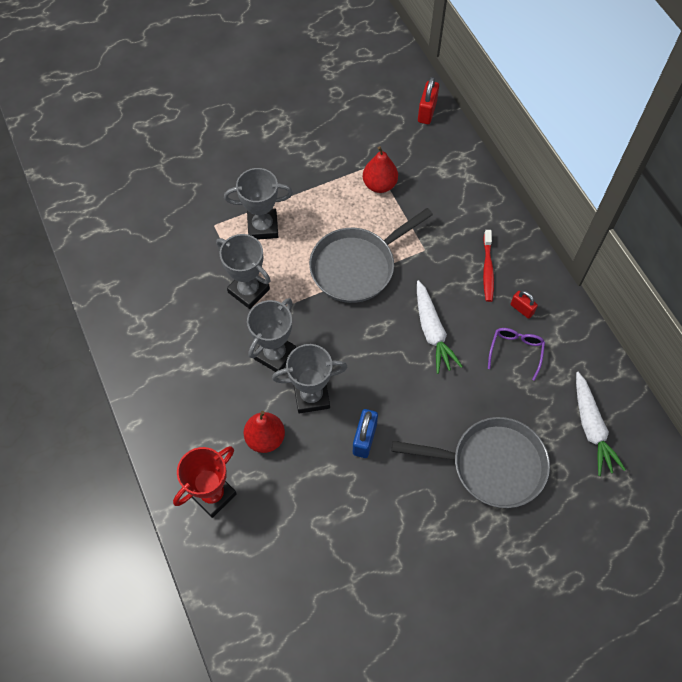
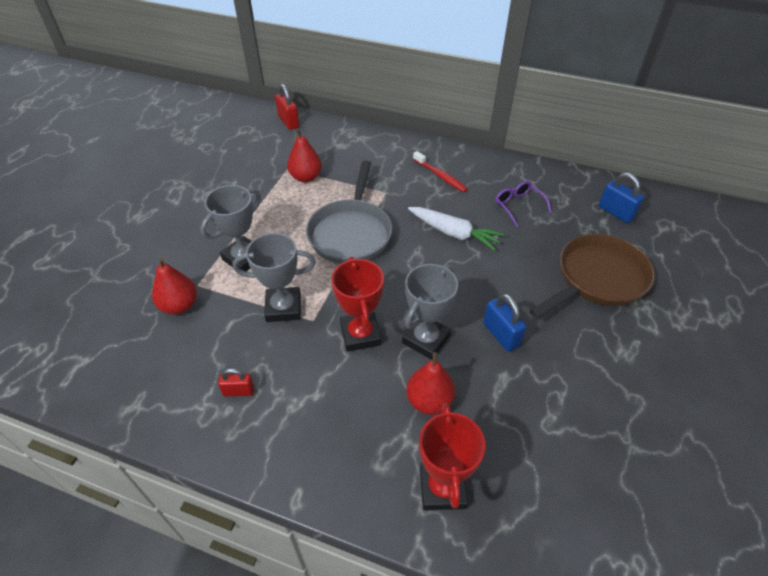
camera: 45 degrees left, 15 degrees down
(189, 233) = (179, 305): none -> red pear
(275, 354) = (360, 334): grey trophy -> red trophy
(491, 465) = (597, 279): grey pan -> brown pan
(522, 309) = (489, 182): red padlock -> red padlock (239, 391)
(591, 428) = (615, 212): white carrot -> blue padlock

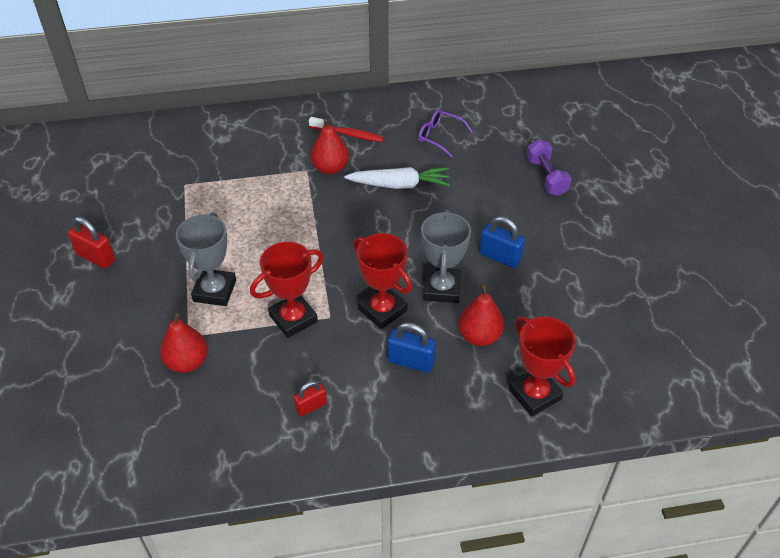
camera: 30 degrees left, 0 degrees up
(283, 308) = (293, 318): grey trophy -> red trophy
(288, 122) = (143, 133): red padlock -> red padlock (96, 257)
(306, 177) = (212, 186): red pear -> red pear (330, 168)
(351, 232) = (303, 223): grey pan -> none
(597, 279) = (546, 177): brown pan -> purple dumbbell
(615, 212) = (525, 111): blue padlock -> blue padlock (411, 362)

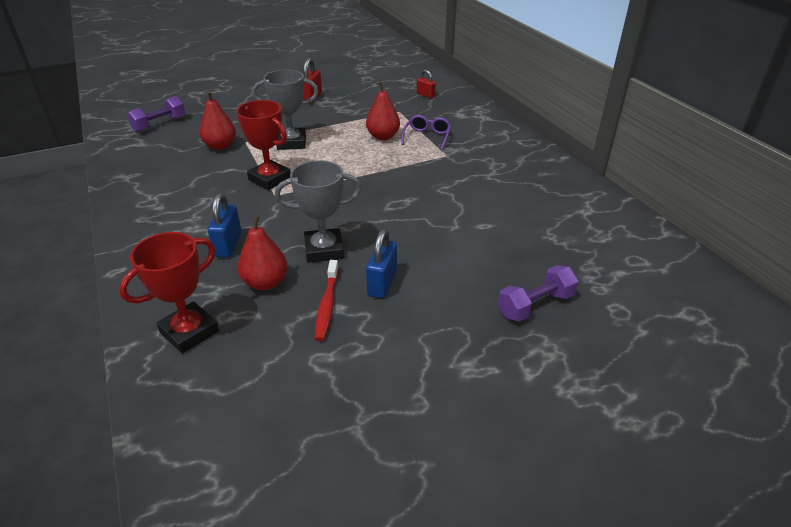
camera: 75 degrees right, 10 degrees down
(80, 433) = (159, 124): none -> purple dumbbell
(311, 406) = (178, 202): red padlock -> red padlock (425, 95)
(330, 168) = (456, 165): red pear -> red pear (383, 136)
(348, 134) = (509, 166): red toothbrush -> red toothbrush (327, 305)
(382, 310) = (288, 220): red trophy -> none
(399, 185) = (457, 204): white carrot -> none
(440, 136) = (547, 218): purple glasses -> purple glasses (427, 137)

